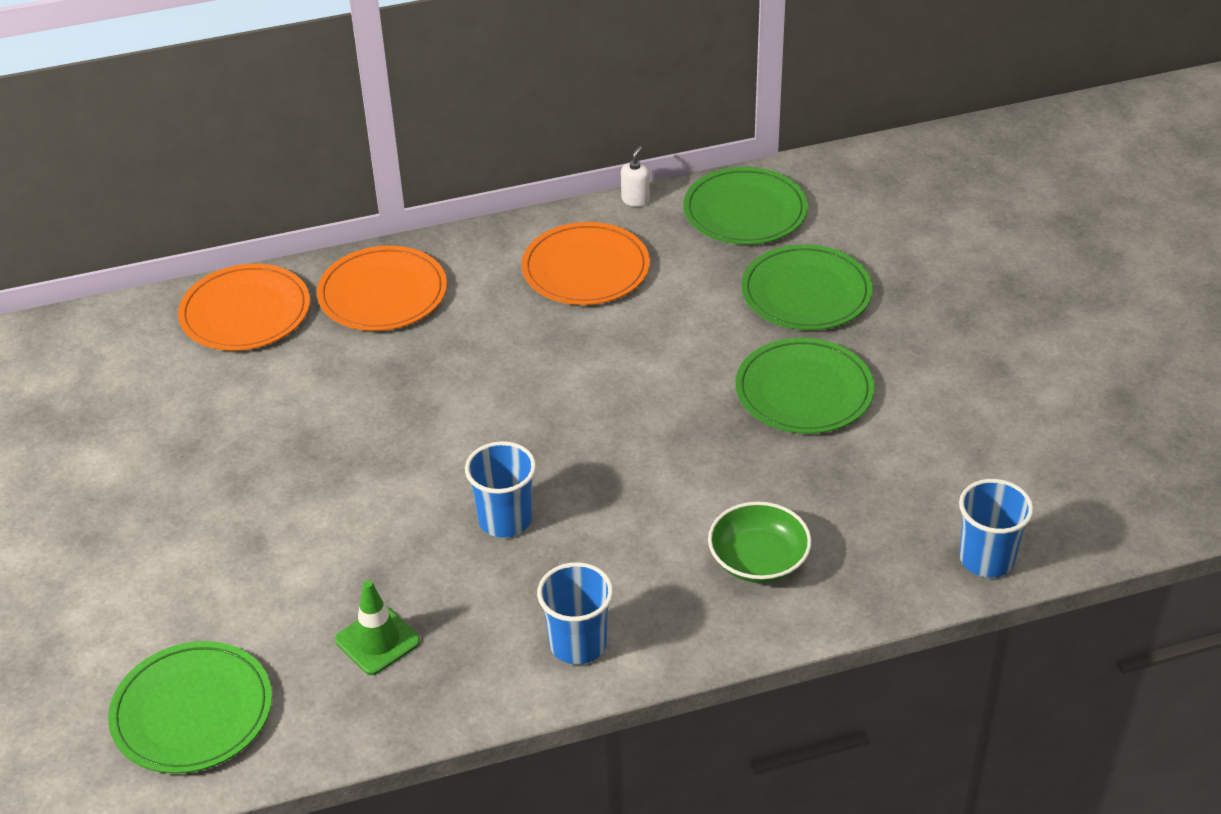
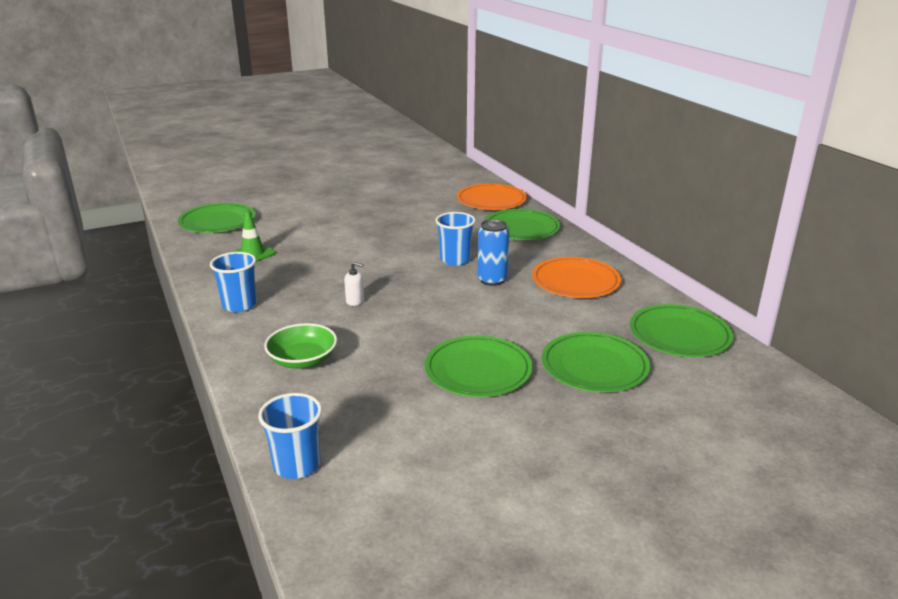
camera: 80 degrees right, 15 degrees down
(382, 293) = (521, 228): orange plate -> green plate
(505, 520) = (340, 277): blue cup -> blue cup (455, 260)
(561, 349) = (492, 280): none -> blue can
(635, 200) = (662, 292): white soap dispenser -> white soap dispenser (355, 301)

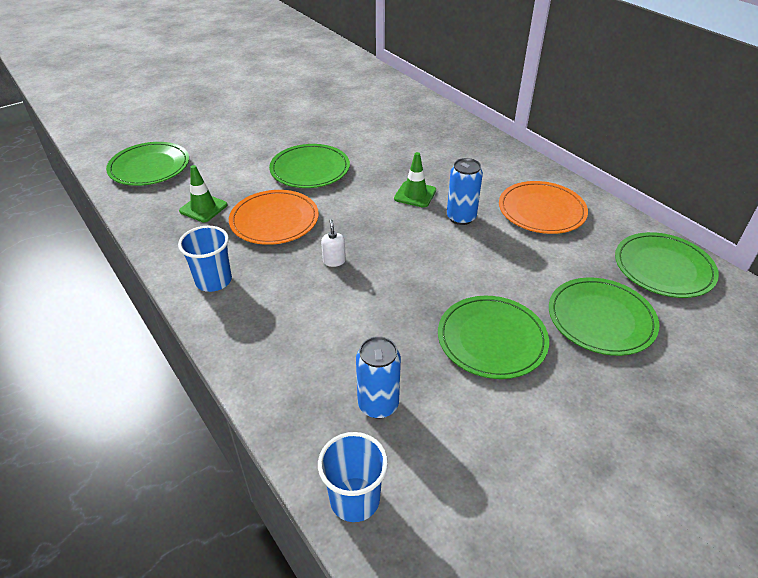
camera: 10 degrees left, 15 degrees up
(303, 360) = (308, 349): green bowl -> none
(348, 404) = (378, 404): none -> blue can
(355, 301) = (334, 261): white soap dispenser -> white soap dispenser turned 105 degrees counterclockwise
(455, 260) = (415, 194): blue cup -> green traffic cone
(491, 200) = (422, 113): orange plate -> orange plate (274, 220)
(521, 228) = (464, 147): green plate -> green plate (310, 169)

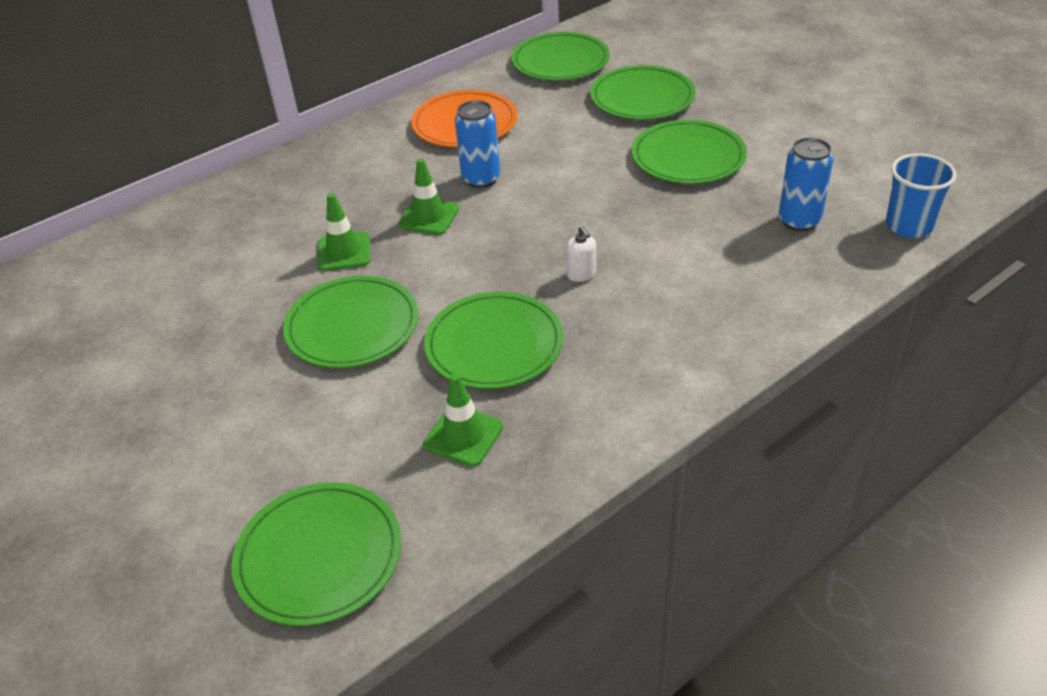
camera: 90 degrees left, 0 degrees up
(213, 281) = (642, 382): blue cup -> none
(274, 220) = (494, 344): orange plate -> green plate
(334, 261) = (581, 274): white soap dispenser -> white soap dispenser turned 105 degrees counterclockwise
(382, 163) = (344, 252): none -> green traffic cone

